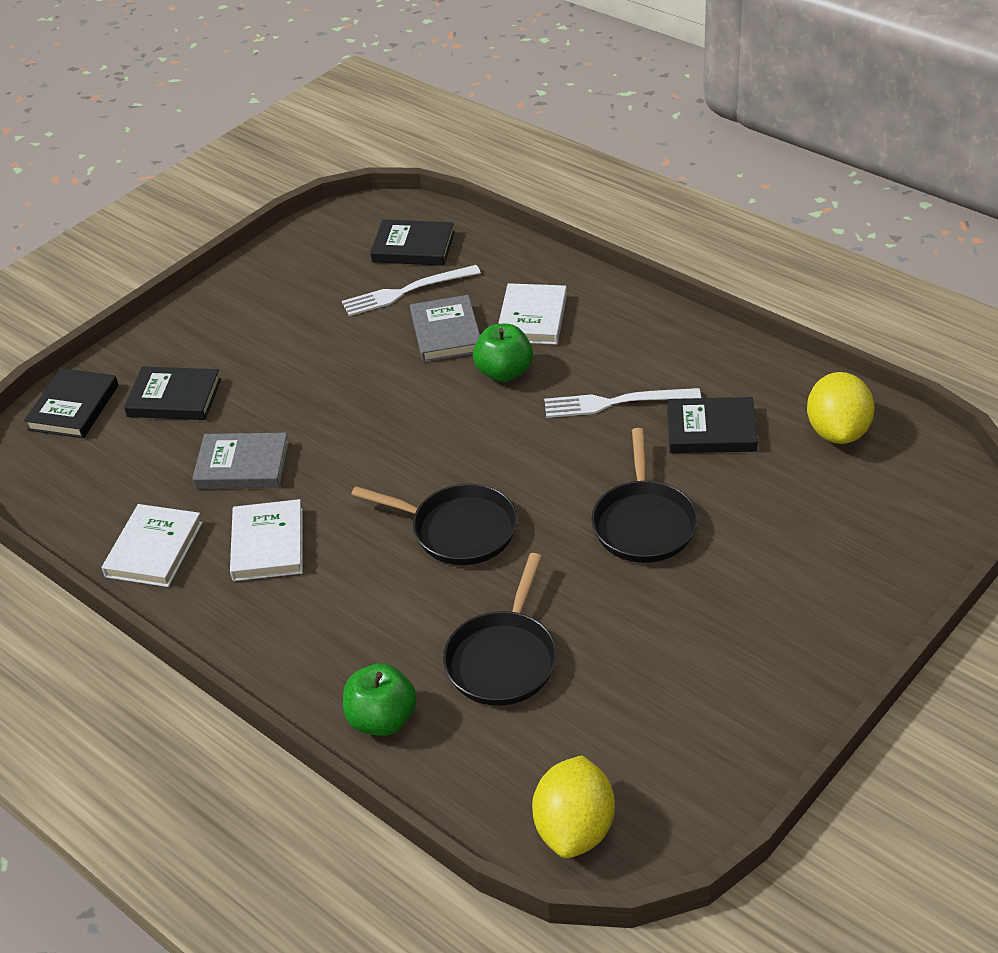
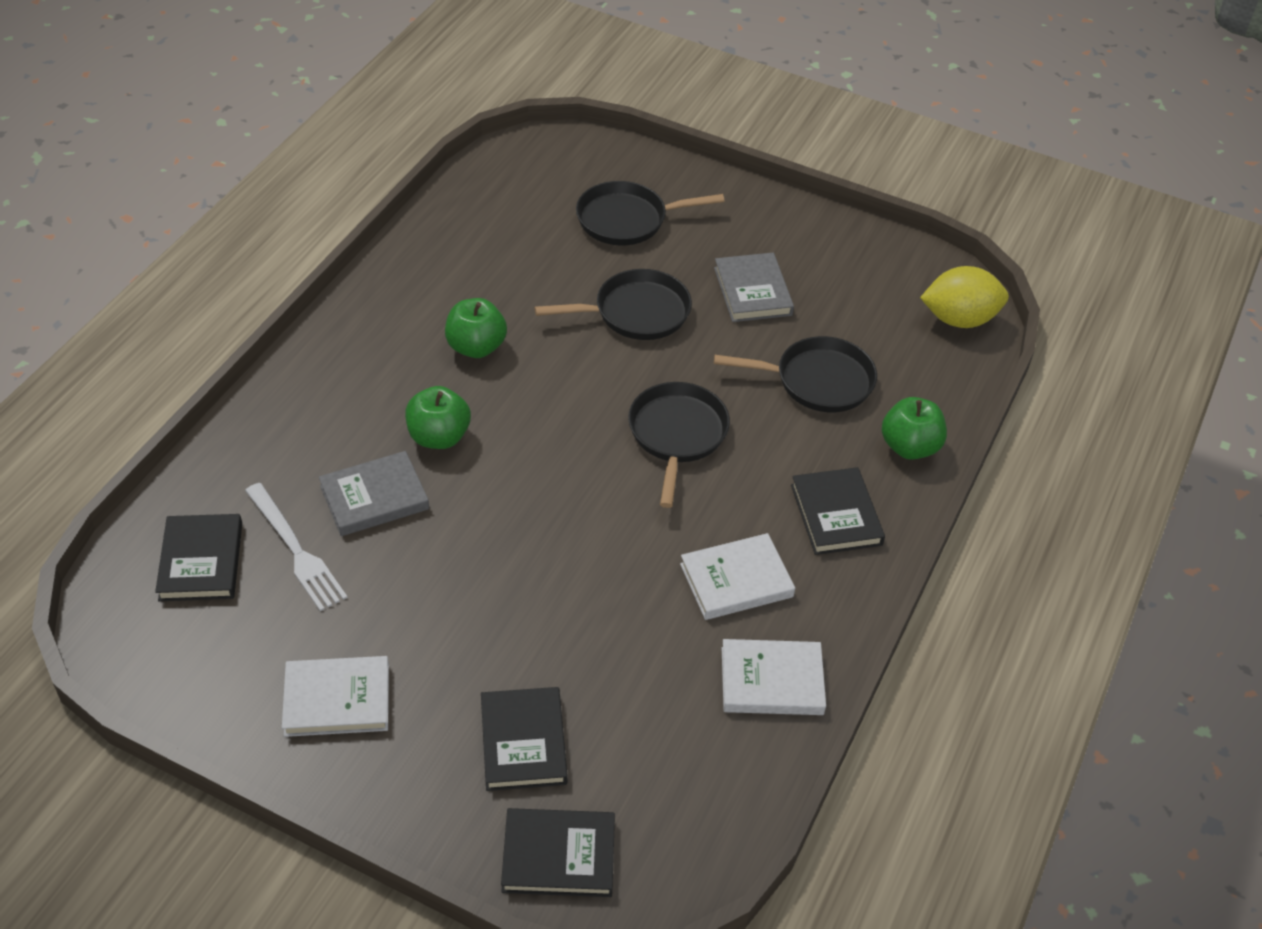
camera: 110 degrees left, 5 degrees up
(242, 465) = (627, 635): grey book -> grey book (752, 291)
(532, 318) = (343, 427): white book -> white book (337, 700)
(615, 403) = (476, 347): white fork -> green apple
(711, 430) = (505, 280): black book -> black book (836, 515)
(803, 536) = (627, 220): none -> black pan
(837, 431) = (495, 205): yellow lemon -> none

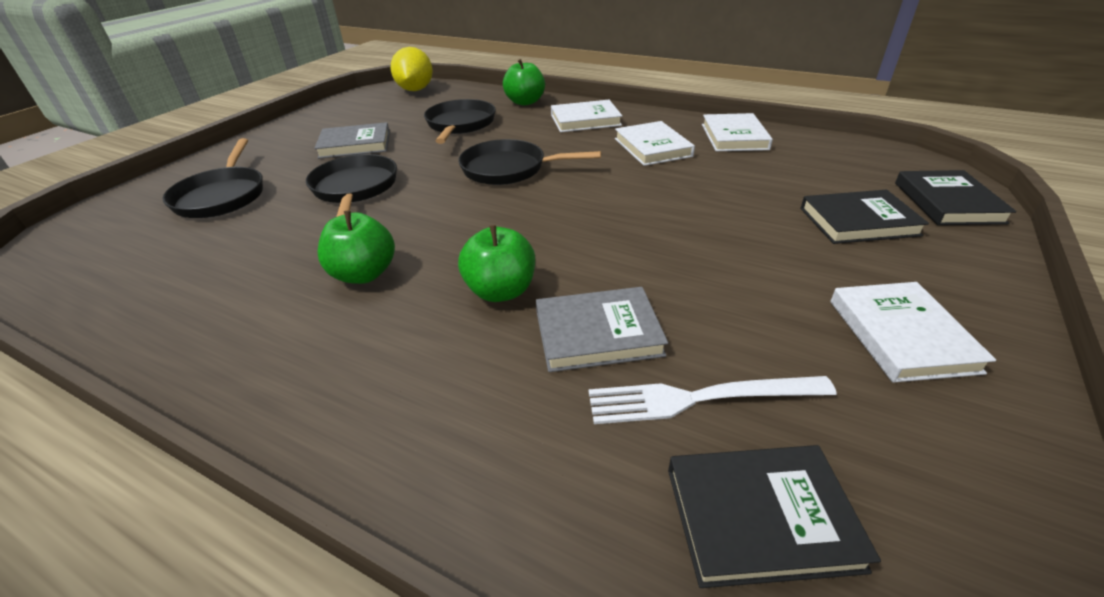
camera: 85 degrees left, 10 degrees down
(296, 550) = (700, 398): white fork -> white fork turned 150 degrees counterclockwise
(374, 498) = (598, 333): grey book -> grey book turned 75 degrees counterclockwise
(836, 515) = (585, 120): black book -> white book

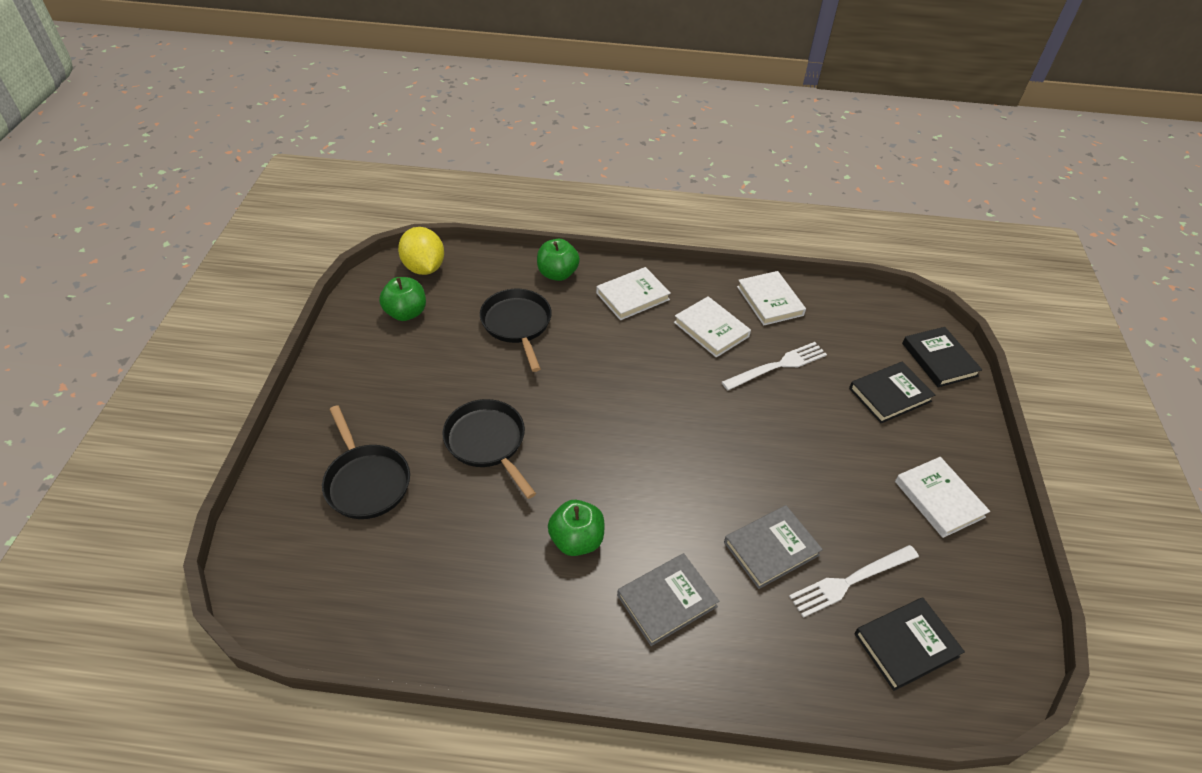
camera: 25 degrees left, 10 degrees up
(355, 145) = (434, 377): grey book -> grey book (667, 600)
(501, 291) = (688, 529): green apple -> green apple (406, 313)
(509, 169) = (607, 385): black pan -> none
(714, 180) = (777, 366): none -> white fork

